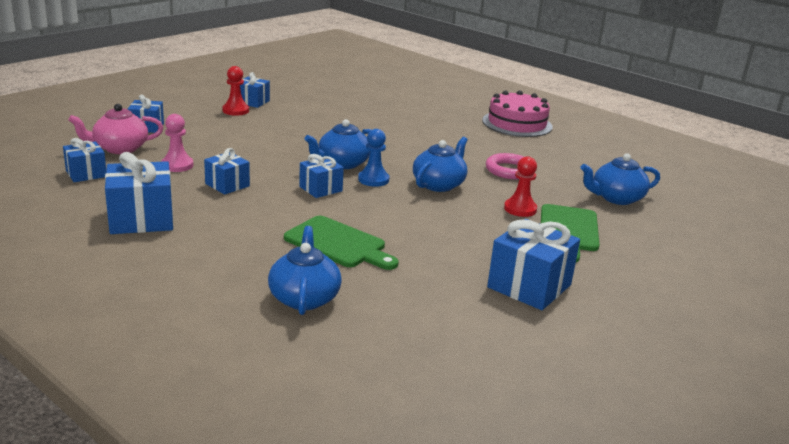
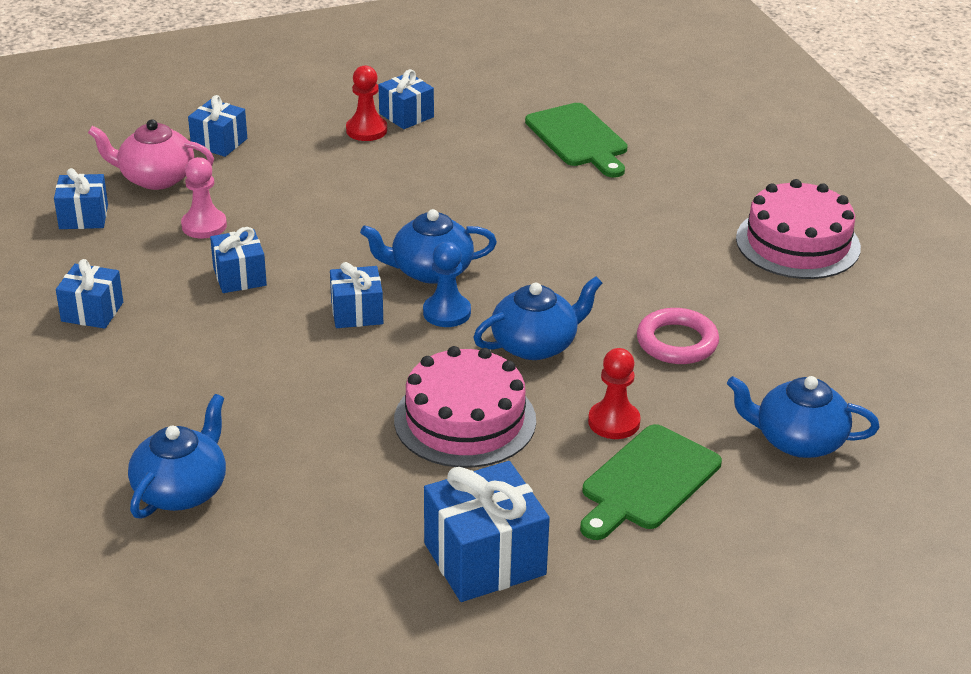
camera: 30 degrees right, 10 degrees up
(141, 219) = (92, 312): blue gift -> blue gift, size x0.60
(338, 244) = (296, 416): green cutting board -> green cutting board (578, 138)
(440, 224) = (465, 420): none -> pink cake

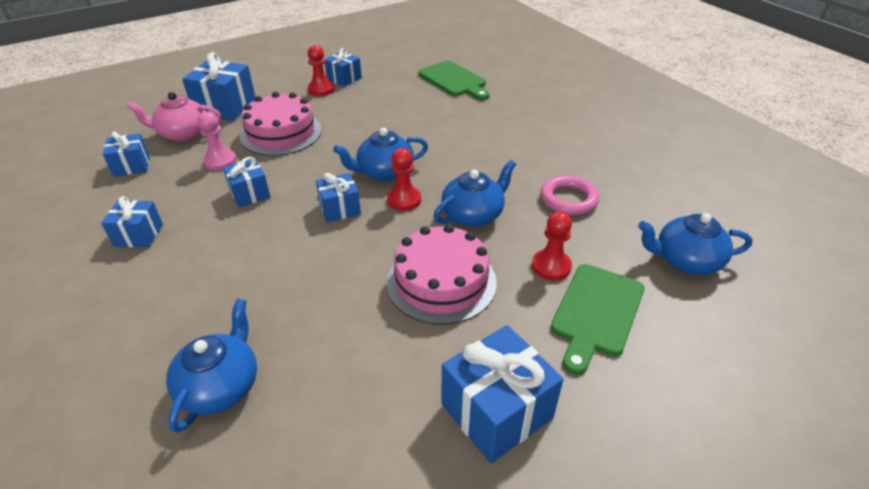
camera: 10 degrees left, 5 degrees up
(219, 142) = (225, 107): blue gift -> blue gift, size x1.67
(447, 312) = (404, 200): blue pawn -> red pawn
(797, 243) = (613, 125): pink cake -> pink cake (281, 133)

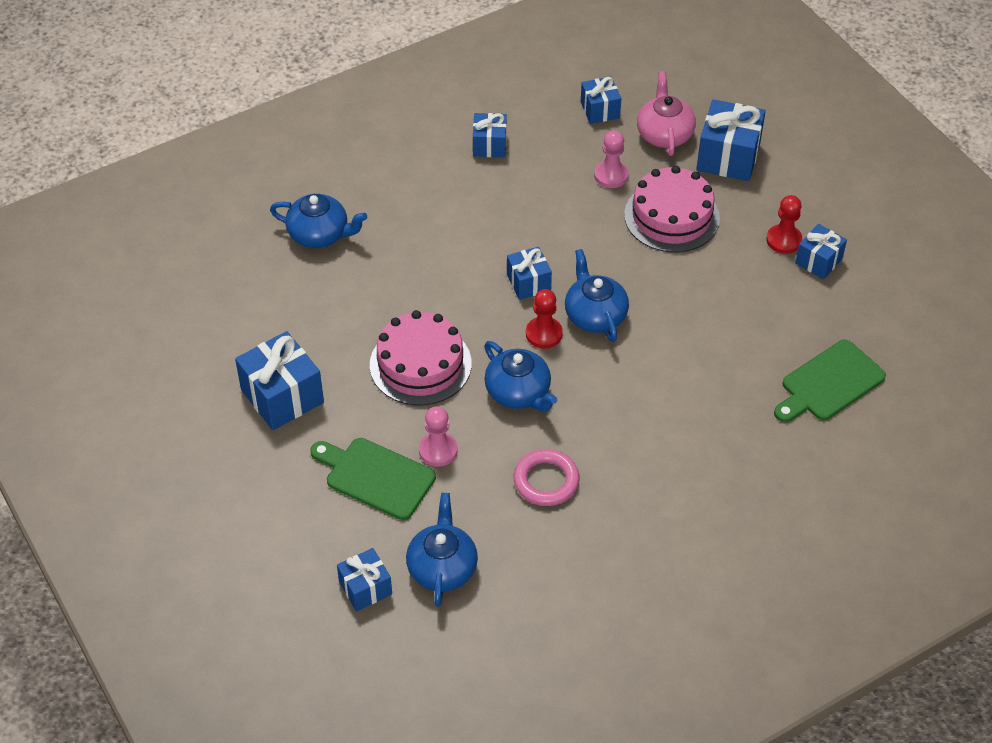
camera: 90 degrees right, 10 degrees up
(250, 193) = (553, 209): blue gift -> blue gift (365, 588)
(551, 266) = (438, 450): red pawn -> pink pawn

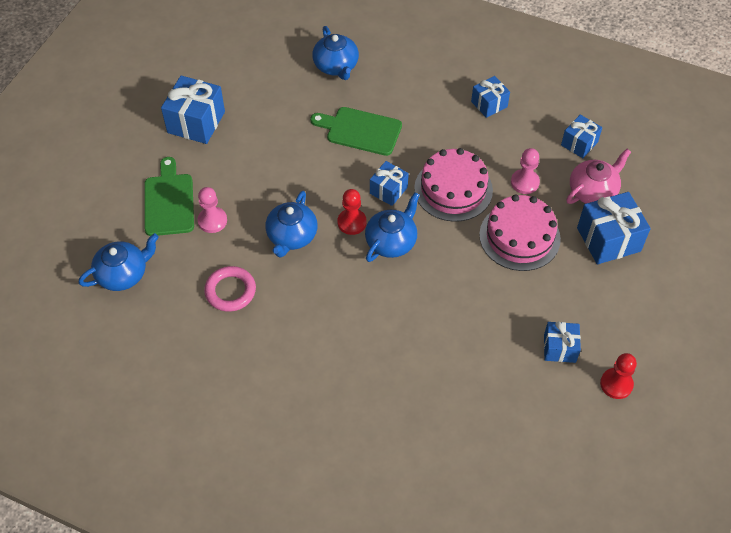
camera: 55 degrees right, 5 degrees up
(365, 588) = (82, 244): blue gift -> none
(420, 364) = (274, 173): pink cake -> pink cake (453, 189)
(784, 240) = (560, 316): red pawn -> red pawn (616, 384)
(829, 383) = (447, 415): green cutting board -> green cutting board (360, 130)

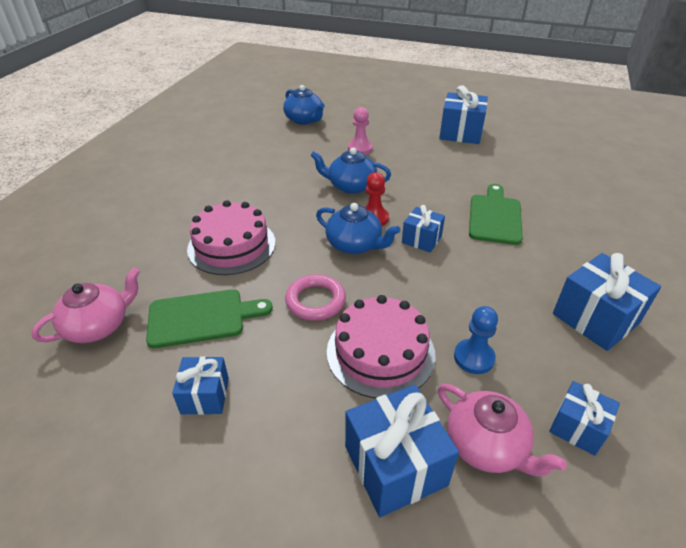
camera: 85 degrees right, 15 degrees down
(169, 201) = (375, 130): green cutting board -> green cutting board (201, 317)
(230, 291) = (290, 162): pink ring -> pink ring (315, 301)
(336, 66) = (574, 197): blue teapot -> none
(453, 189) = (439, 288): pink cake -> pink cake (231, 245)
(488, 439) = (98, 326): none -> pink teapot
(489, 104) = (595, 318): blue gift -> blue gift, size x1.67
(524, 182) = (474, 357): pink pawn -> blue pawn
(616, 384) = (135, 466): red pawn -> none

